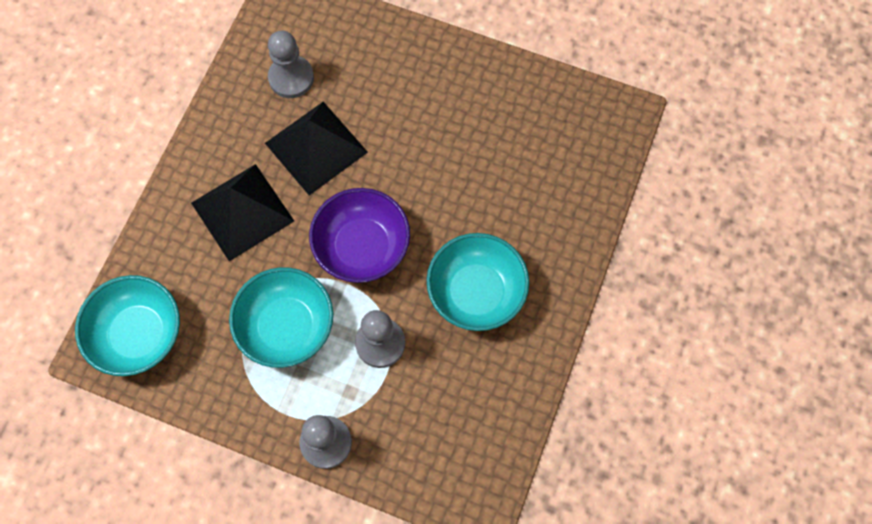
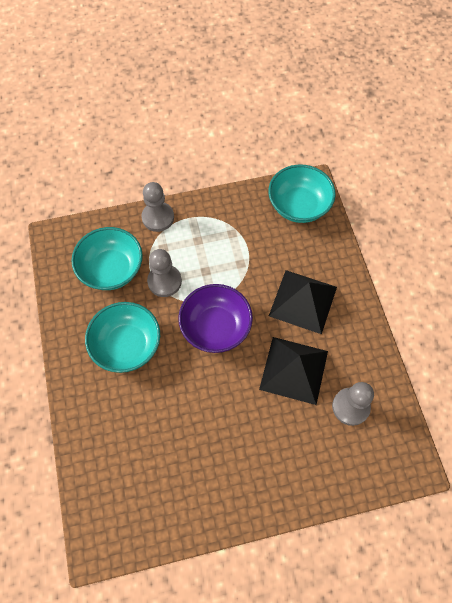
camera: 145 degrees right, 5 degrees down
(286, 326) = (224, 257): turquoise bowl -> turquoise bowl (111, 269)

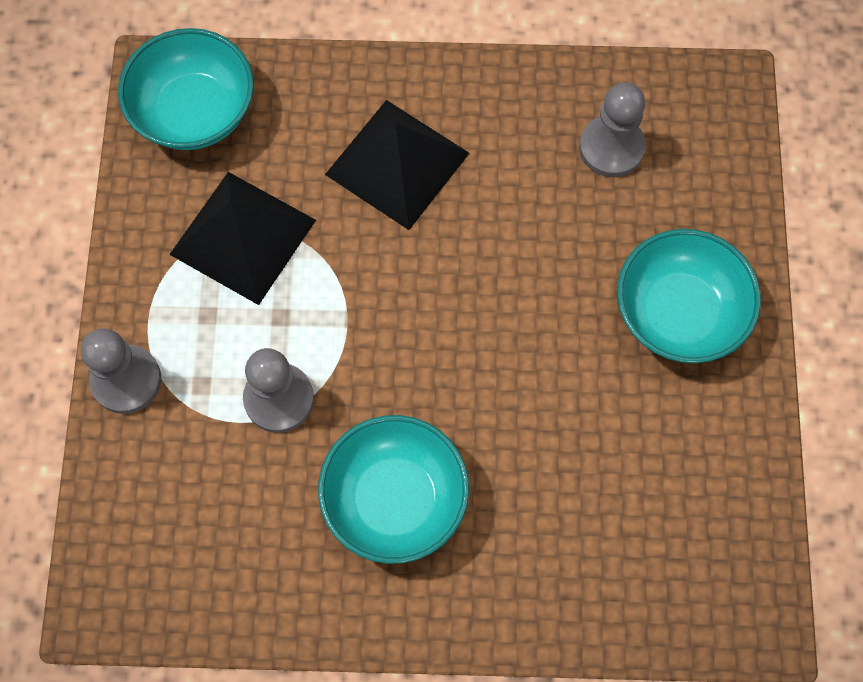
camera: 75 degrees left, 5 degrees up
(111, 269) = (217, 498): turquoise bowl -> turquoise bowl (679, 313)
(215, 327) = (404, 327): purple bowl -> none
(294, 370) = (523, 216): black pyramid -> black pyramid (243, 236)

